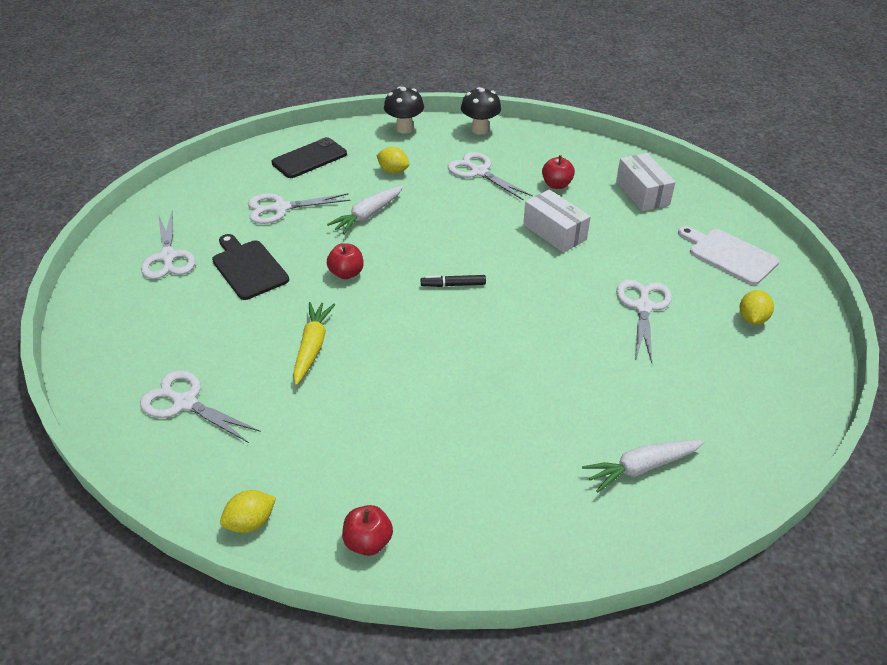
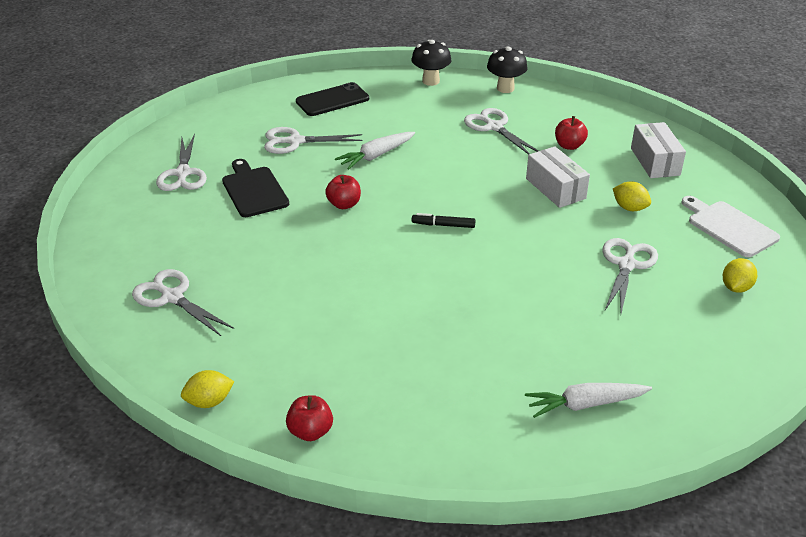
camera: 10 degrees right, 5 degrees down
(312, 347) = (297, 264): yellow carrot -> none
(393, 171) = (410, 118): yellow lemon -> yellow lemon (629, 208)

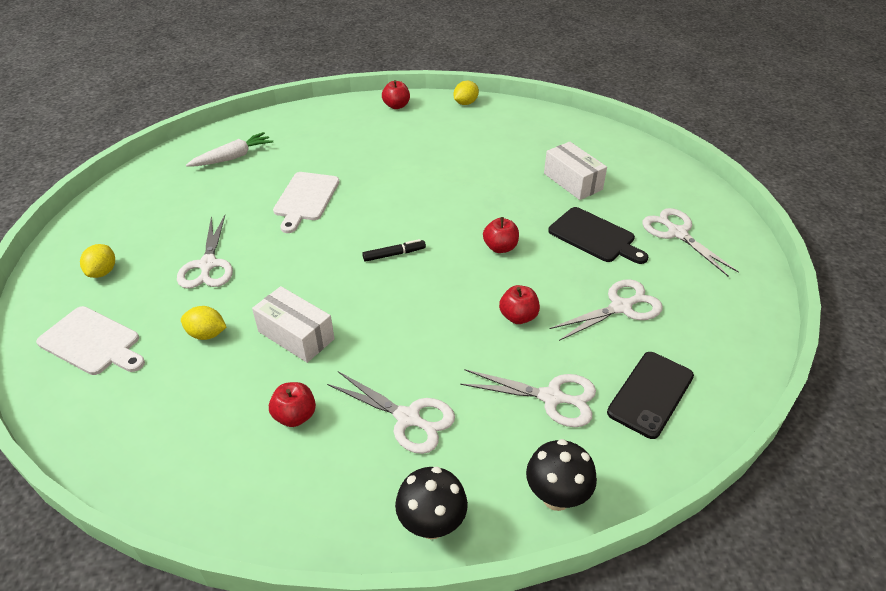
camera: 155 degrees right, 5 degrees up
(172, 297) = (552, 142): white scissors -> white scissors (551, 397)
(376, 156) = (518, 317): white carrot -> red apple
(506, 309) = (306, 199): none -> white cutting board
(655, 161) = (174, 425): white box -> white box (573, 181)

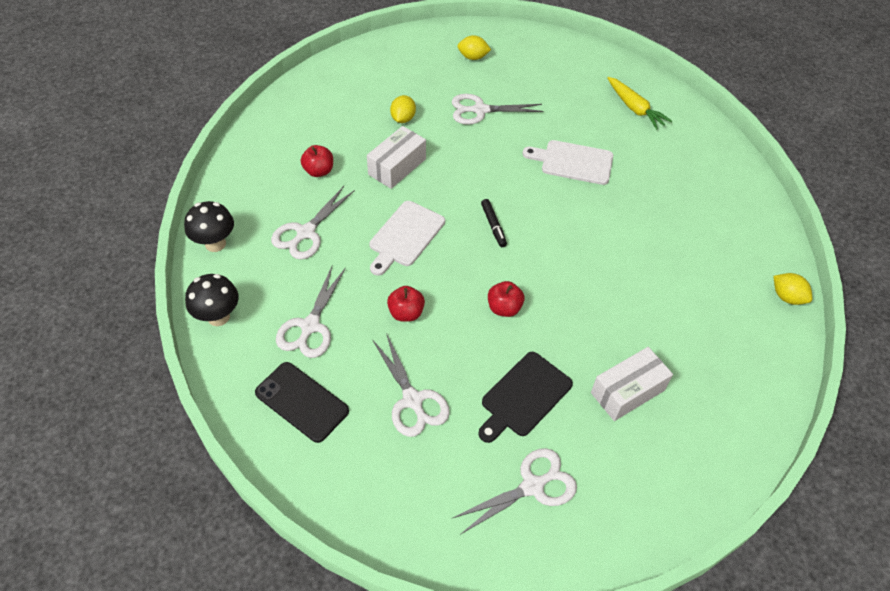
camera: 90 degrees right, 10 degrees up
(92, 342) = (400, 65): white cutting board -> white cutting board (405, 236)
(233, 157) = (634, 108): white carrot -> yellow carrot
(396, 106) = (762, 229): red apple -> none

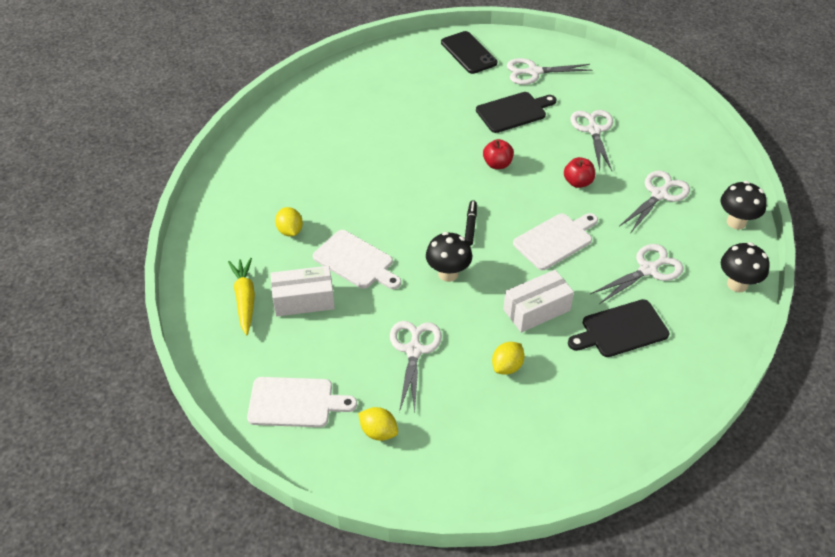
camera: 155 degrees left, 5 degrees down
(302, 402) = (675, 150): black phone -> black phone (468, 53)
(319, 171) = (621, 330): red apple -> black cutting board
(480, 110) = (414, 350): white scissors -> white scissors turned 105 degrees counterclockwise
(488, 175) = (448, 274): none -> black mushroom
(541, 58) = (295, 402): none -> white cutting board
(627, 391) = (440, 95): white box -> white box (304, 300)
(787, 297) = (275, 112): yellow lemon -> yellow lemon (290, 231)

